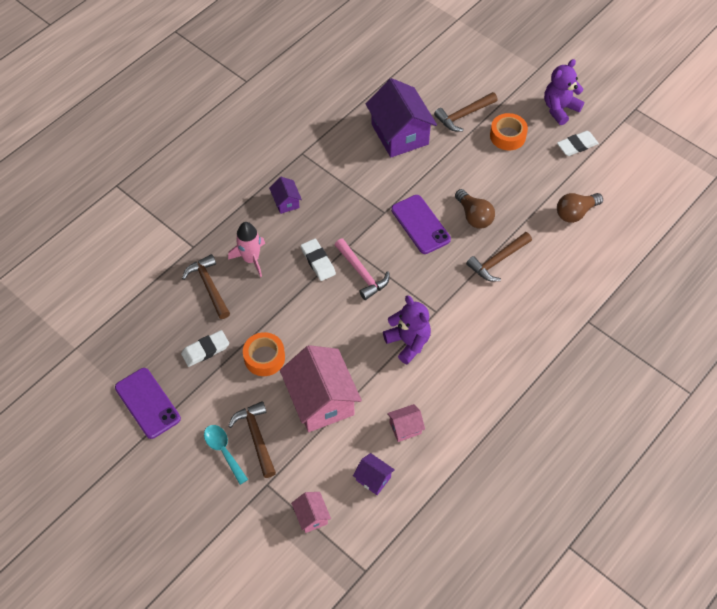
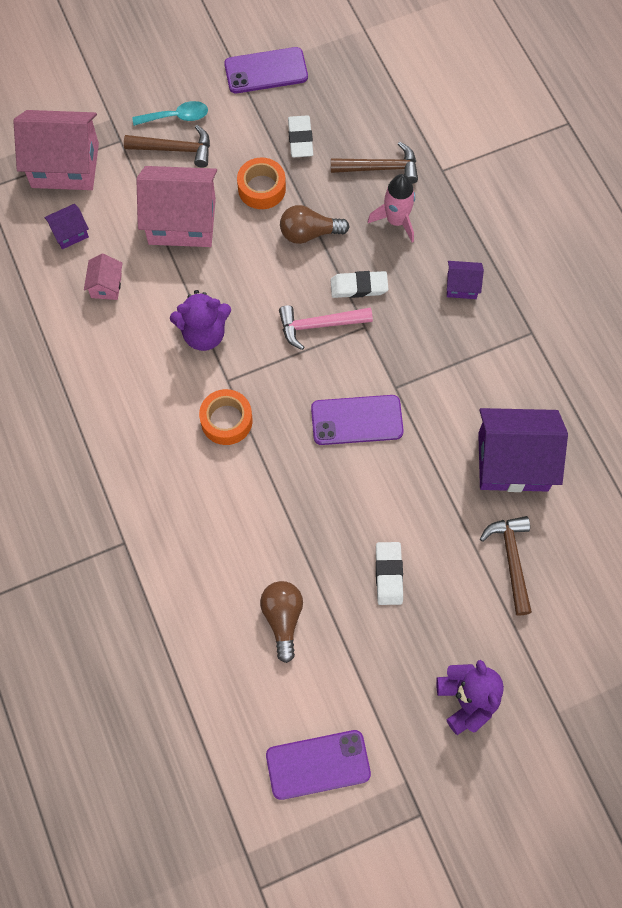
camera: 115 degrees right, 10 degrees up
(311, 516) = (65, 165): pink house -> pink house, size x2.15
(474, 216) = (338, 489): brown light bulb -> brown light bulb (309, 233)
(498, 261) = (260, 484): brown hammer -> none
(507, 136) = (449, 599): orange tape -> orange tape (226, 420)
(577, 145) = (391, 686): white eraser -> white eraser (388, 574)
(644, 163) = (318, 765): none -> purple phone

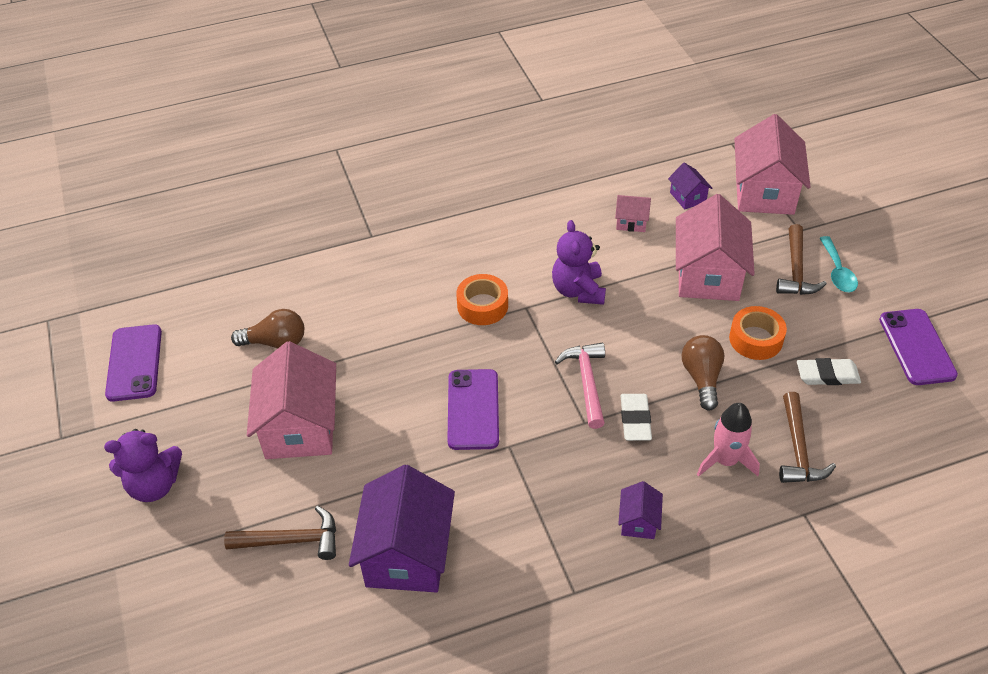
camera: 95 degrees right, 20 degrees down
(388, 574) = (300, 427): white eraser -> pink house

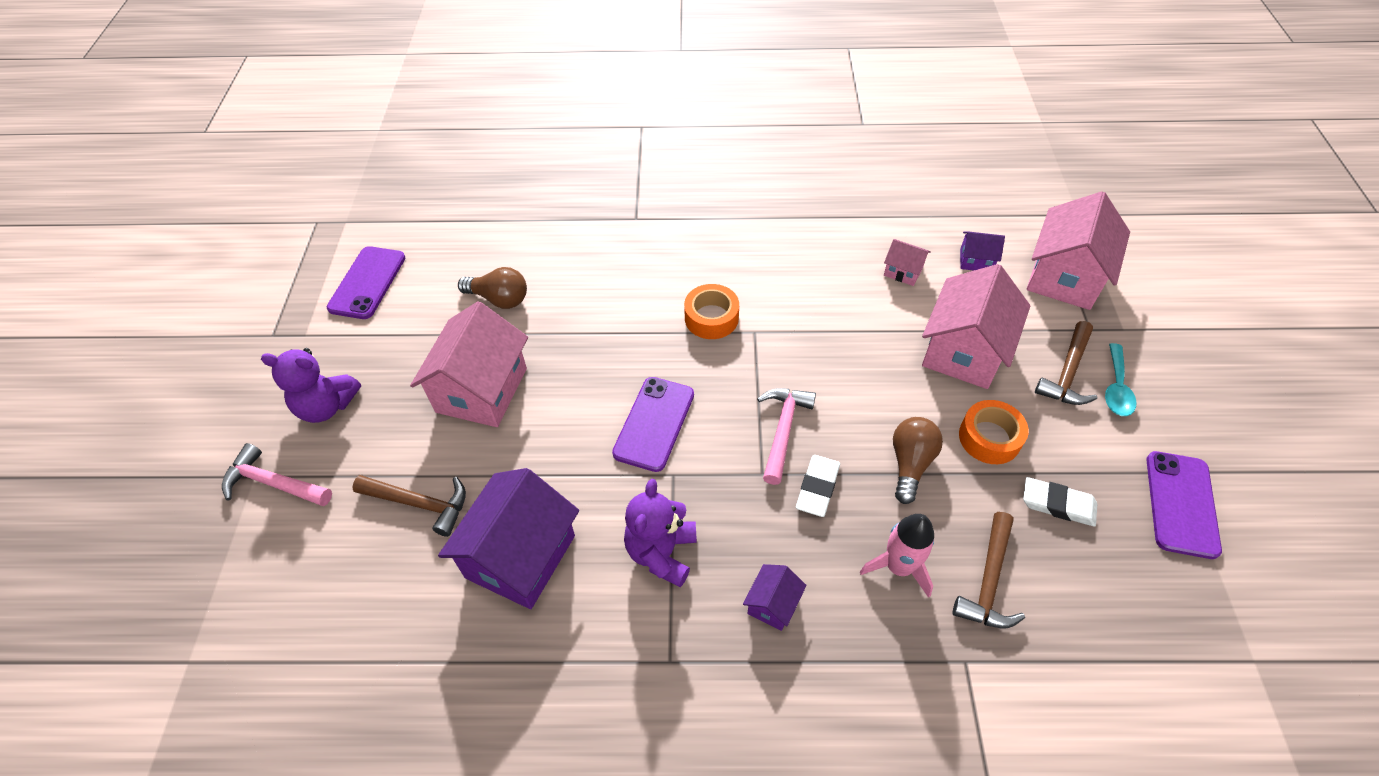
camera: 20 degrees right, 5 degrees up
(139, 567) = (274, 483): none -> pink hammer
(578, 290) = (816, 329): purple teddy bear -> purple teddy bear (661, 552)
(688, 197) = (976, 260): purple house -> purple house turned 75 degrees counterclockwise

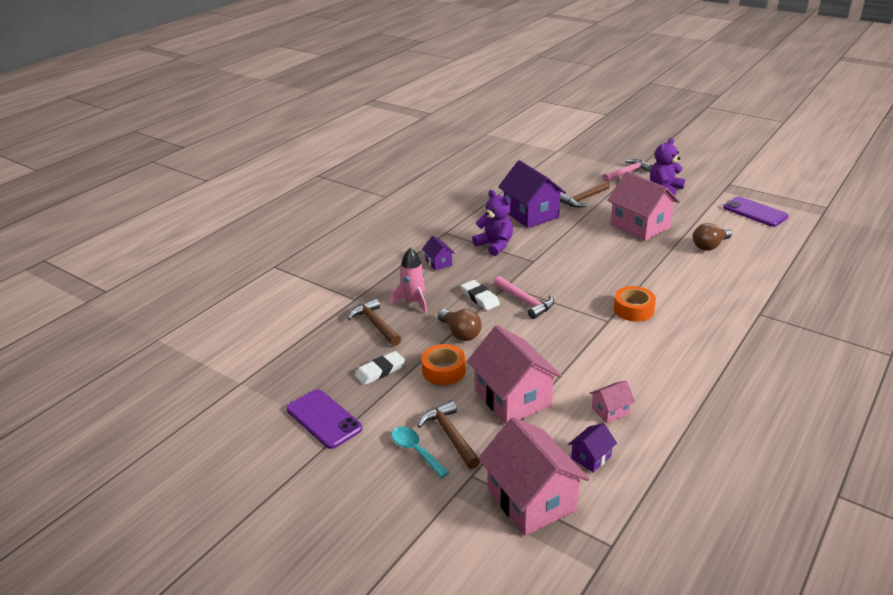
camera: 125 degrees right, 20 degrees down
(654, 424) = (570, 265): purple phone -> none

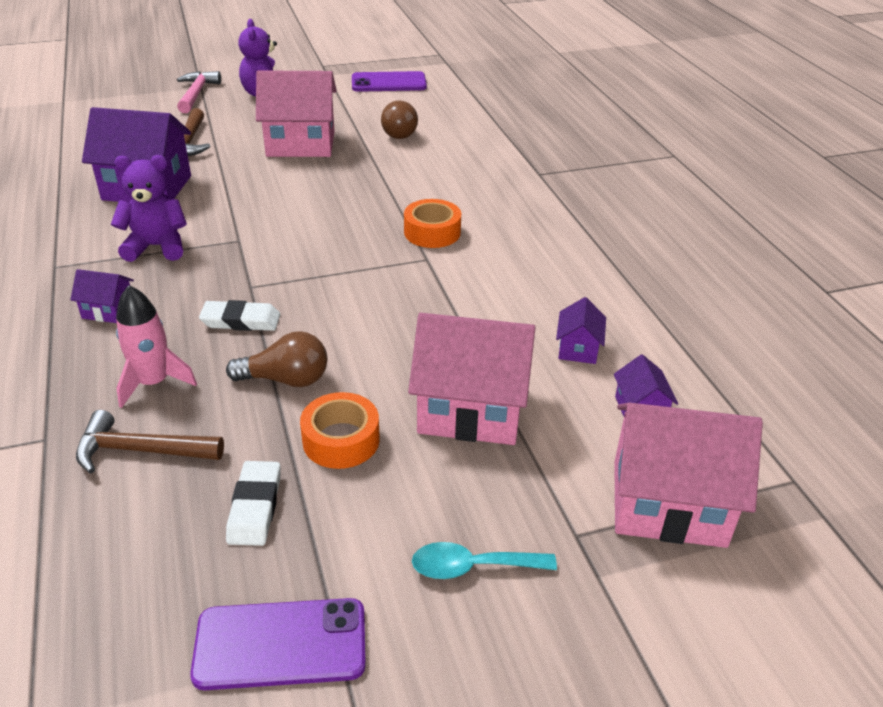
camera: 55 degrees left, 5 degrees up
(450, 435) = (478, 511): brown hammer -> none
(525, 301) = (305, 291): pink hammer -> none
(610, 411) = (578, 349): pink house -> purple house

